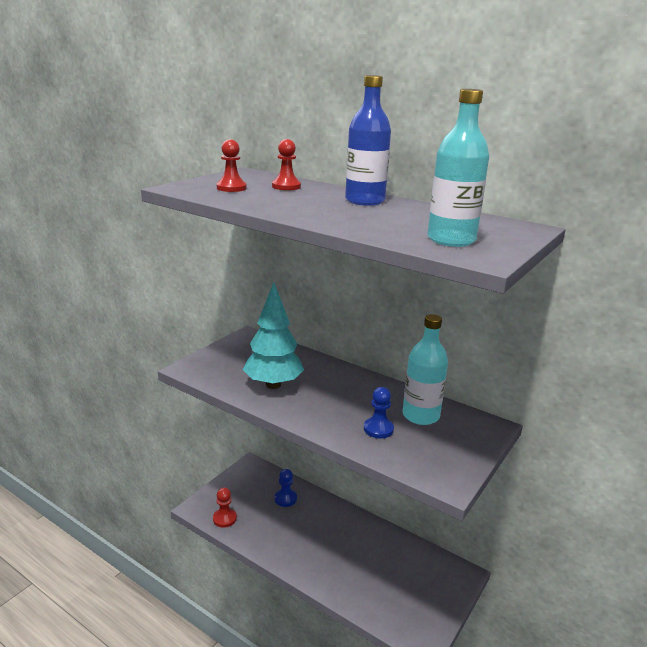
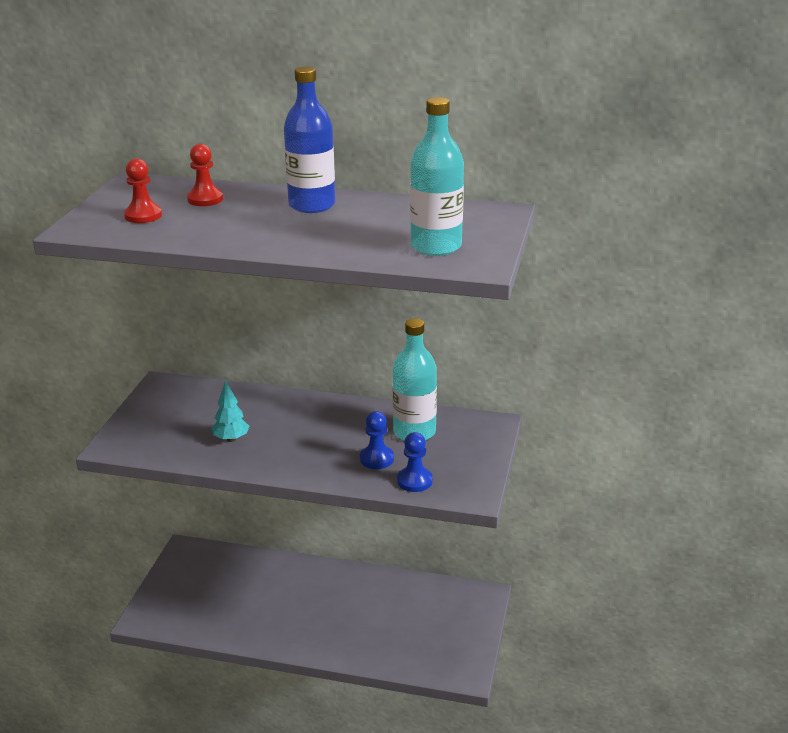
camera: 20 degrees left, 5 degrees up
(224, 518) = (185, 620): red pawn -> none
(273, 385) = (231, 439): turquoise tree -> turquoise tree, size x0.50
(285, 499) = (249, 576): blue pawn -> blue pawn (414, 481)

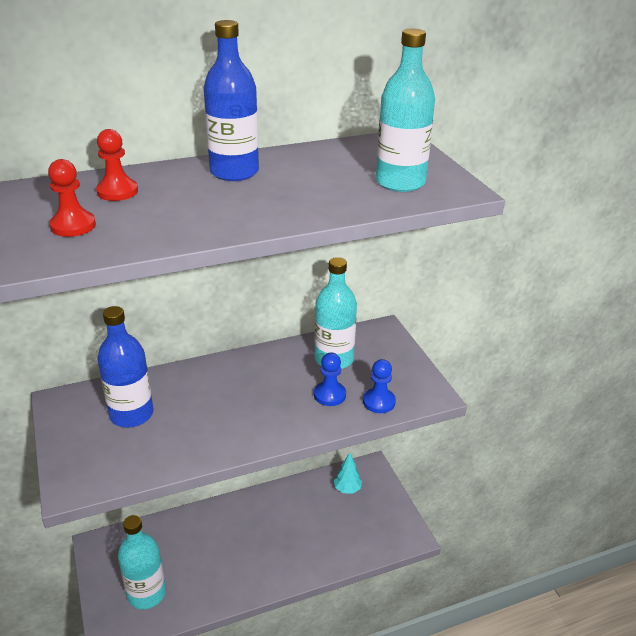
camera: 35 degrees left, 5 degrees up
(192, 604) = (146, 593): none -> turquoise bottle
(202, 413) = (131, 414): none -> blue bottle
(231, 439) = (186, 429): turquoise tree -> turquoise tree (347, 489)

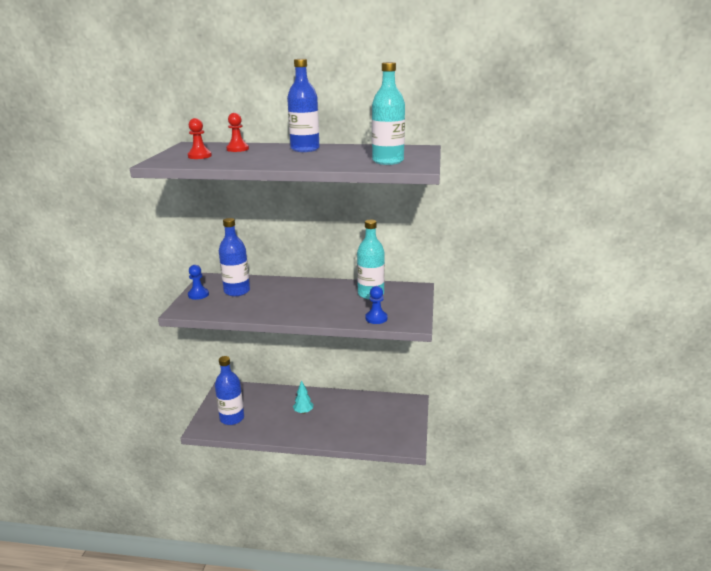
camera: 30 degrees right, 10 degrees down
(146, 593) = (232, 418): turquoise bottle -> blue bottle
(329, 395) = (350, 308): blue pawn -> blue pawn (198, 295)
(347, 489) = (388, 407): turquoise tree -> turquoise tree (303, 412)

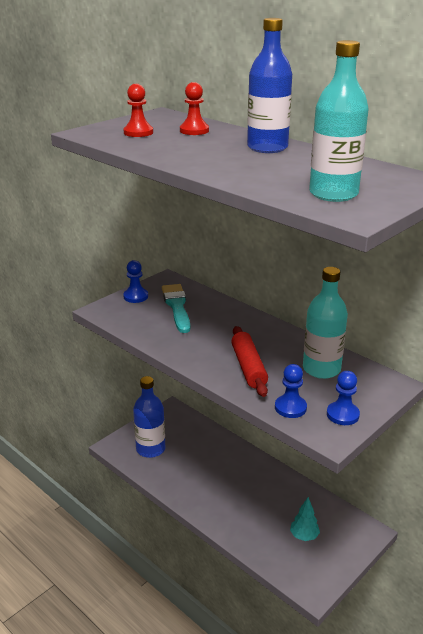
camera: 35 degrees right, 5 degrees up
(237, 291) = (177, 306): blue bottle -> turquoise brush
(303, 412) = (227, 478): turquoise tree -> turquoise tree (304, 536)
(327, 307) = (248, 367): none -> red rolling pin
(408, 311) = (342, 414): none -> blue pawn

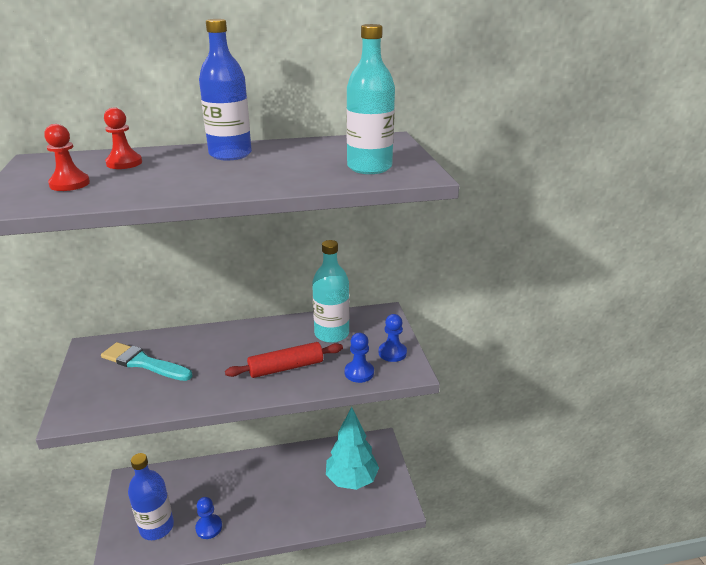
camera: 55 degrees left, 0 degrees up
(136, 296) = (86, 380): blue pawn -> blue pawn (209, 527)
(248, 367) = (286, 367): red rolling pin -> red rolling pin turned 45 degrees counterclockwise
(304, 536) = (351, 480): turquoise tree -> turquoise tree, size x1.99

